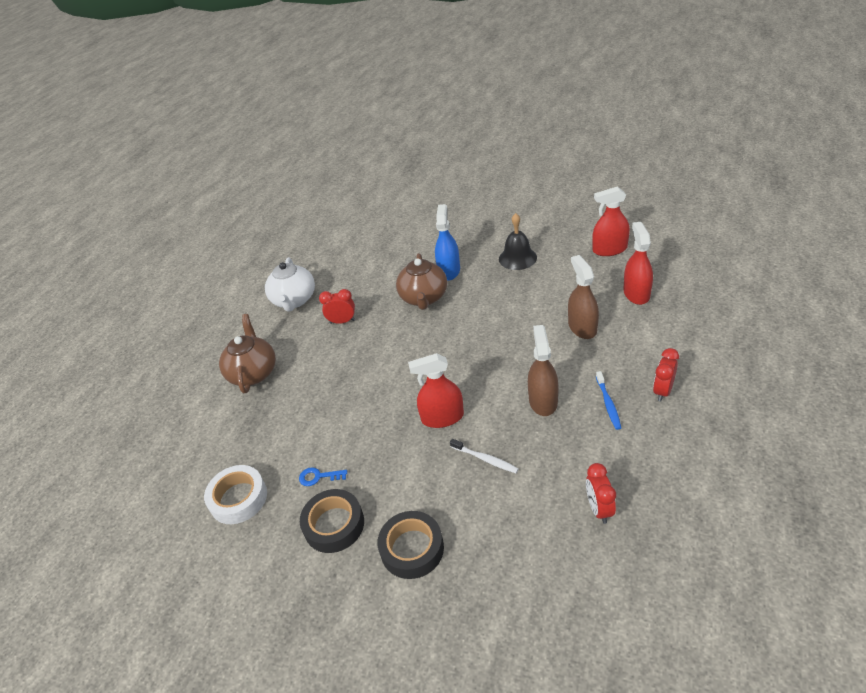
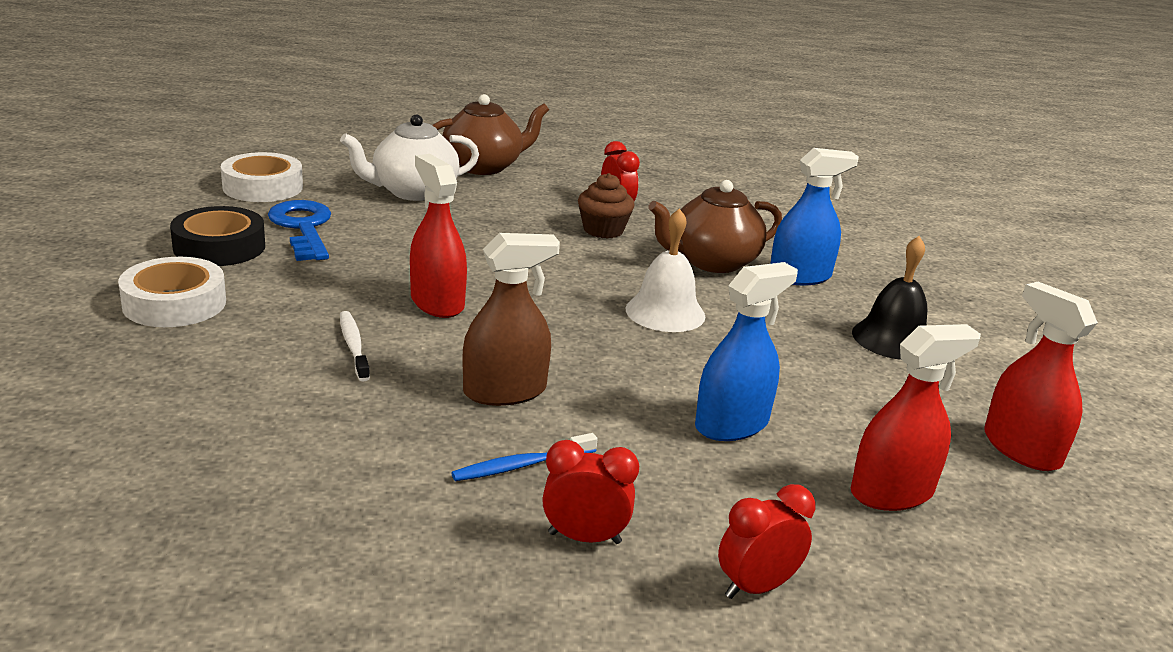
camera: 60 degrees right, 15 degrees down
(294, 300) = (642, 172): white teapot -> white teapot (413, 192)
(318, 477) = (303, 228): blue key -> blue key, size x1.93
(371, 333) = (603, 230): none -> brown cupcake
(412, 548) = (174, 303): black tape -> white tape
(475, 327) = (665, 312): none -> white bell
(485, 459) = (353, 346): white toothbrush -> white toothbrush turned 150 degrees clockwise
(582, 327) = (731, 424): brown spray bottle -> blue spray bottle
(599, 509) = (250, 465): red clock -> red clock (756, 587)

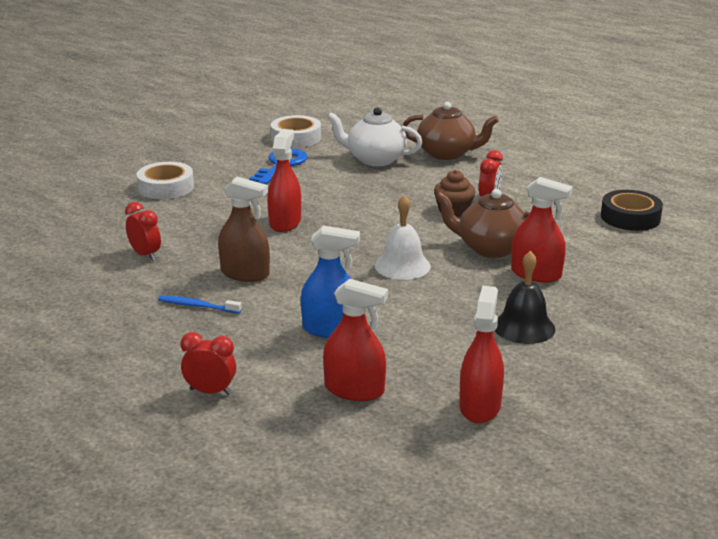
camera: 45 degrees right, 0 degrees up
(219, 247) = (225, 165): black tape -> black tape (630, 217)
(353, 346) = (211, 230): white toothbrush -> none
(584, 538) = (173, 343): red clock -> red clock (145, 255)
(800, 276) = (536, 274): blue spray bottle -> red spray bottle

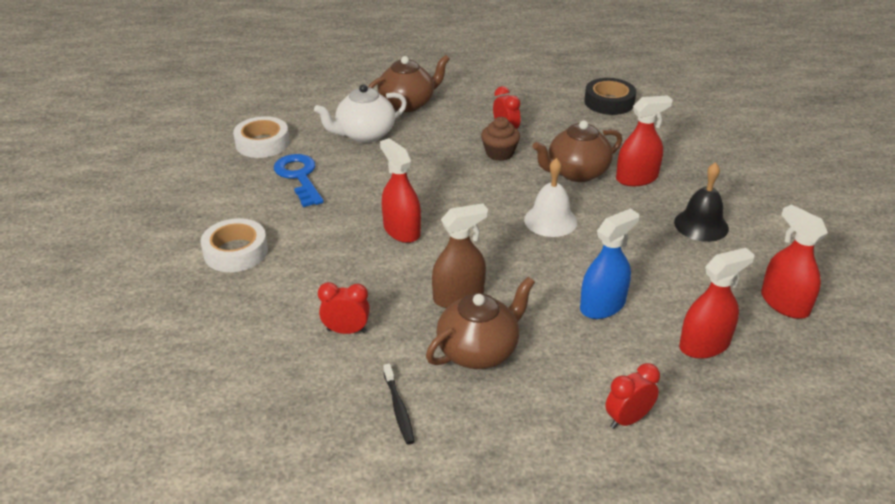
camera: 45 degrees left, 10 degrees up
(96, 305) = (398, 408): none -> black toothbrush
(197, 306) = (479, 351): blue toothbrush -> brown teapot

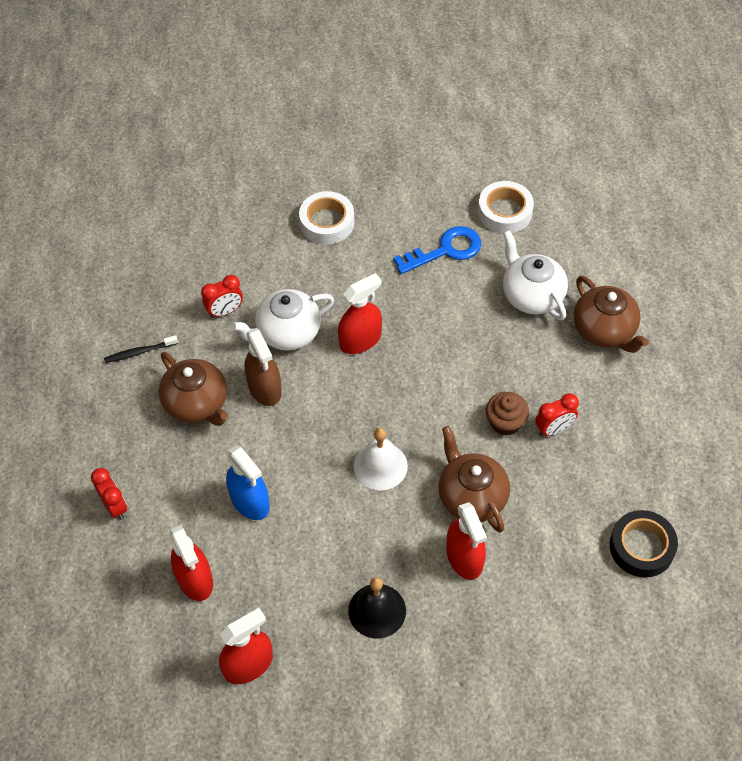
camera: 90 degrees right, 20 degrees up
(346, 331) = (225, 311): red clock -> red clock turned 60 degrees clockwise
(385, 280) = (287, 333): none -> white teapot

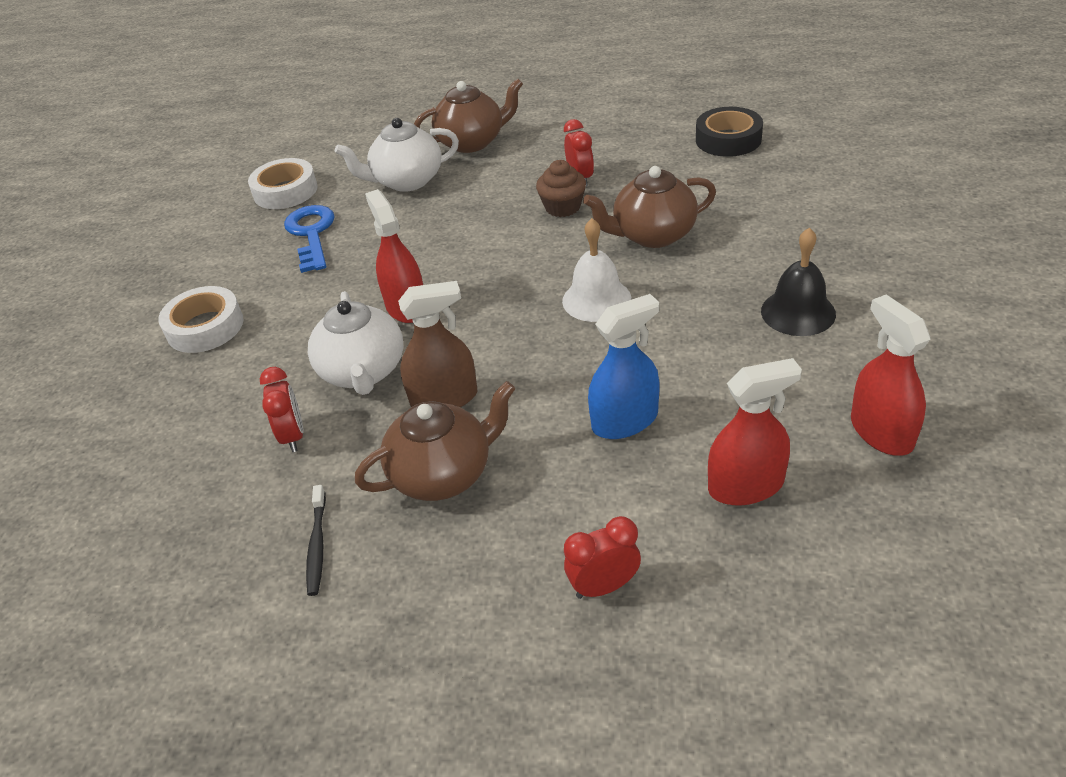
camera: 75 degrees left, 15 degrees down
(464, 557) = (730, 244): red spray bottle -> none

